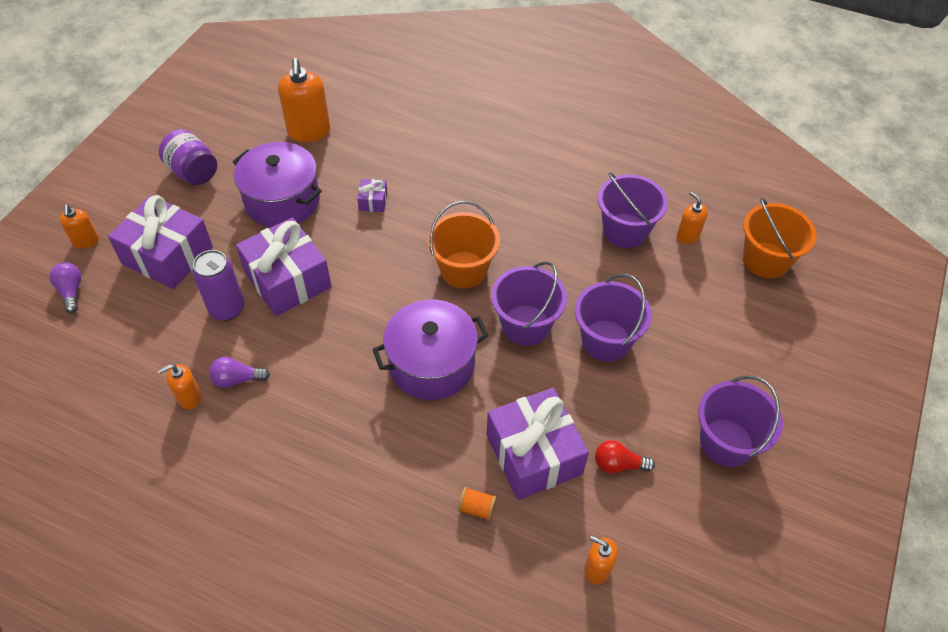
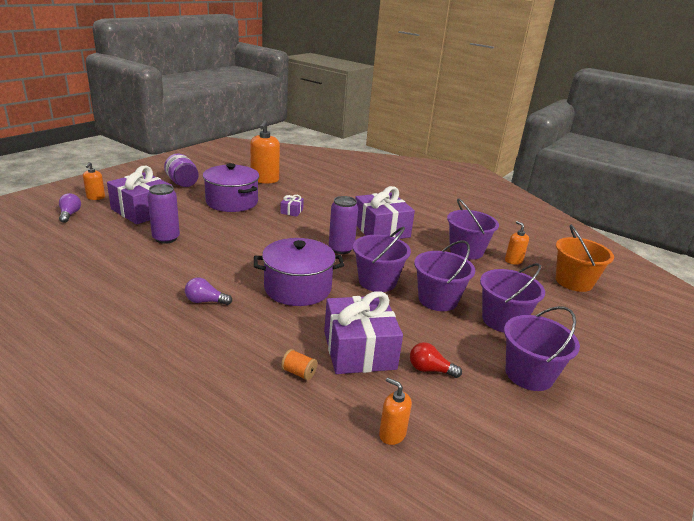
camera: 10 degrees right, 25 degrees down
(189, 398) = (111, 272): orange soap dispenser -> none
(237, 379) = (151, 270): purple light bulb -> purple light bulb (205, 301)
(287, 280) = (215, 233): purple gift -> purple gift (381, 230)
(463, 270) = (341, 249): orange bucket -> purple can
(687, 358) = (502, 320): none -> purple bucket

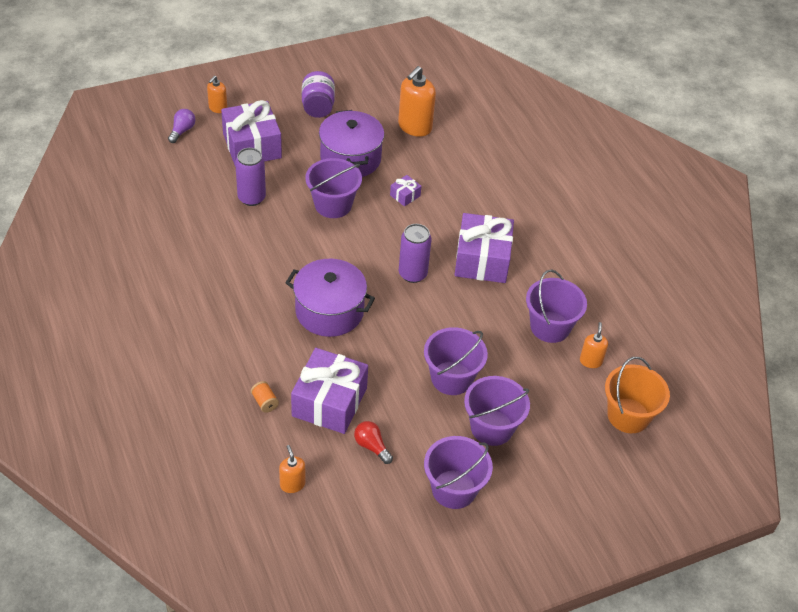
camera: 30 degrees right, 20 degrees up
(205, 301) = (239, 296): purple light bulb -> none
(377, 281) = (412, 332): purple bucket -> purple bucket (333, 205)

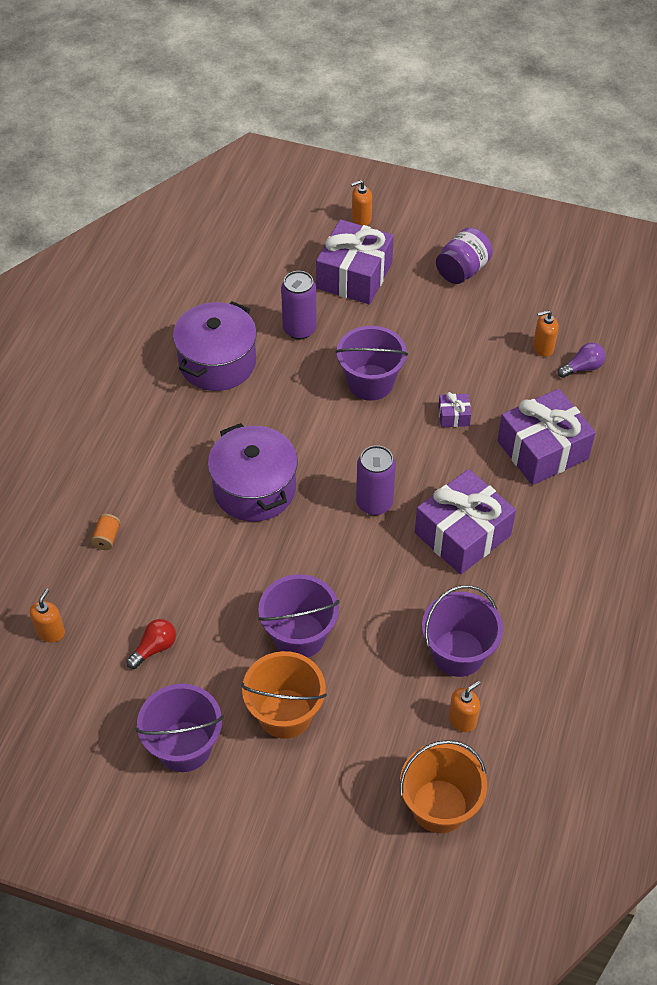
camera: 45 degrees right, 5 degrees up
(182, 131) = (304, 224): purple light bulb -> purple light bulb (582, 367)
(329, 402) = (162, 577): purple gift -> purple gift (542, 450)
(350, 158) = (439, 344): purple pot -> purple pot (217, 362)
(371, 446) = (154, 648): red light bulb -> red light bulb turned 45 degrees clockwise
(414, 127) = (543, 348): orange soap dispenser -> orange soap dispenser, size x0.54
(492, 427) = (285, 713): purple bucket -> orange bucket

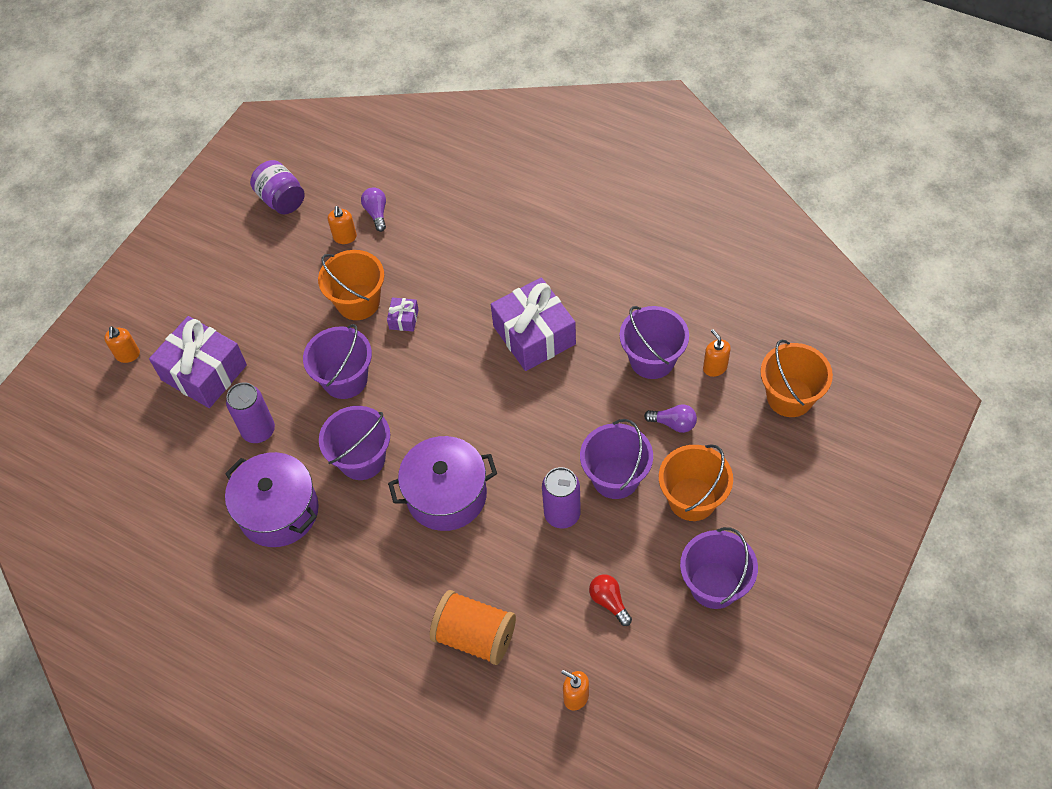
camera: 75 degrees left, 5 degrees up
(107, 538) = (475, 636): orange spool -> orange spool, size x2.34
(283, 413) = (362, 459): none -> purple bucket
(374, 503) = (486, 397): purple can -> purple can (562, 514)
(377, 684) = (673, 423): none -> purple light bulb
(462, 270) = (229, 281): purple jar -> purple jar (281, 199)
(465, 375) = (358, 302): none -> orange bucket
(542, 450) = (458, 260): purple gift -> none

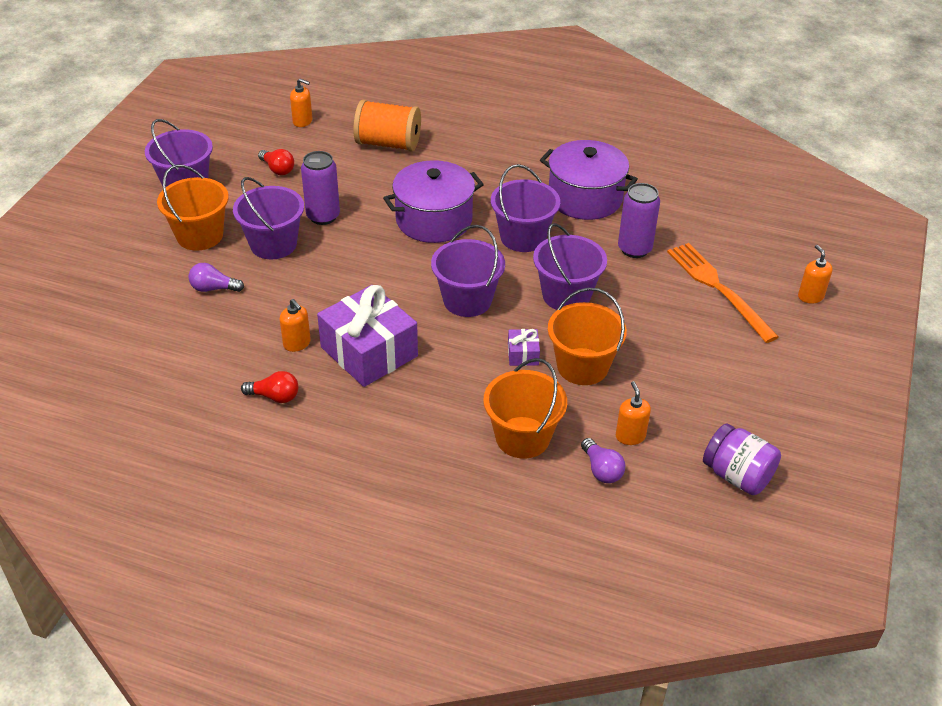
camera: 165 degrees right, 15 degrees down
(204, 372) = (718, 289): purple gift -> orange fork
(616, 299) = (275, 396): none -> red light bulb
(652, 359) = (233, 340): purple bucket -> purple bucket (467, 300)
(715, 367) = (163, 339): orange soap dispenser -> orange soap dispenser (297, 344)
(790, 397) = (85, 320): orange bucket -> orange bucket (522, 437)

